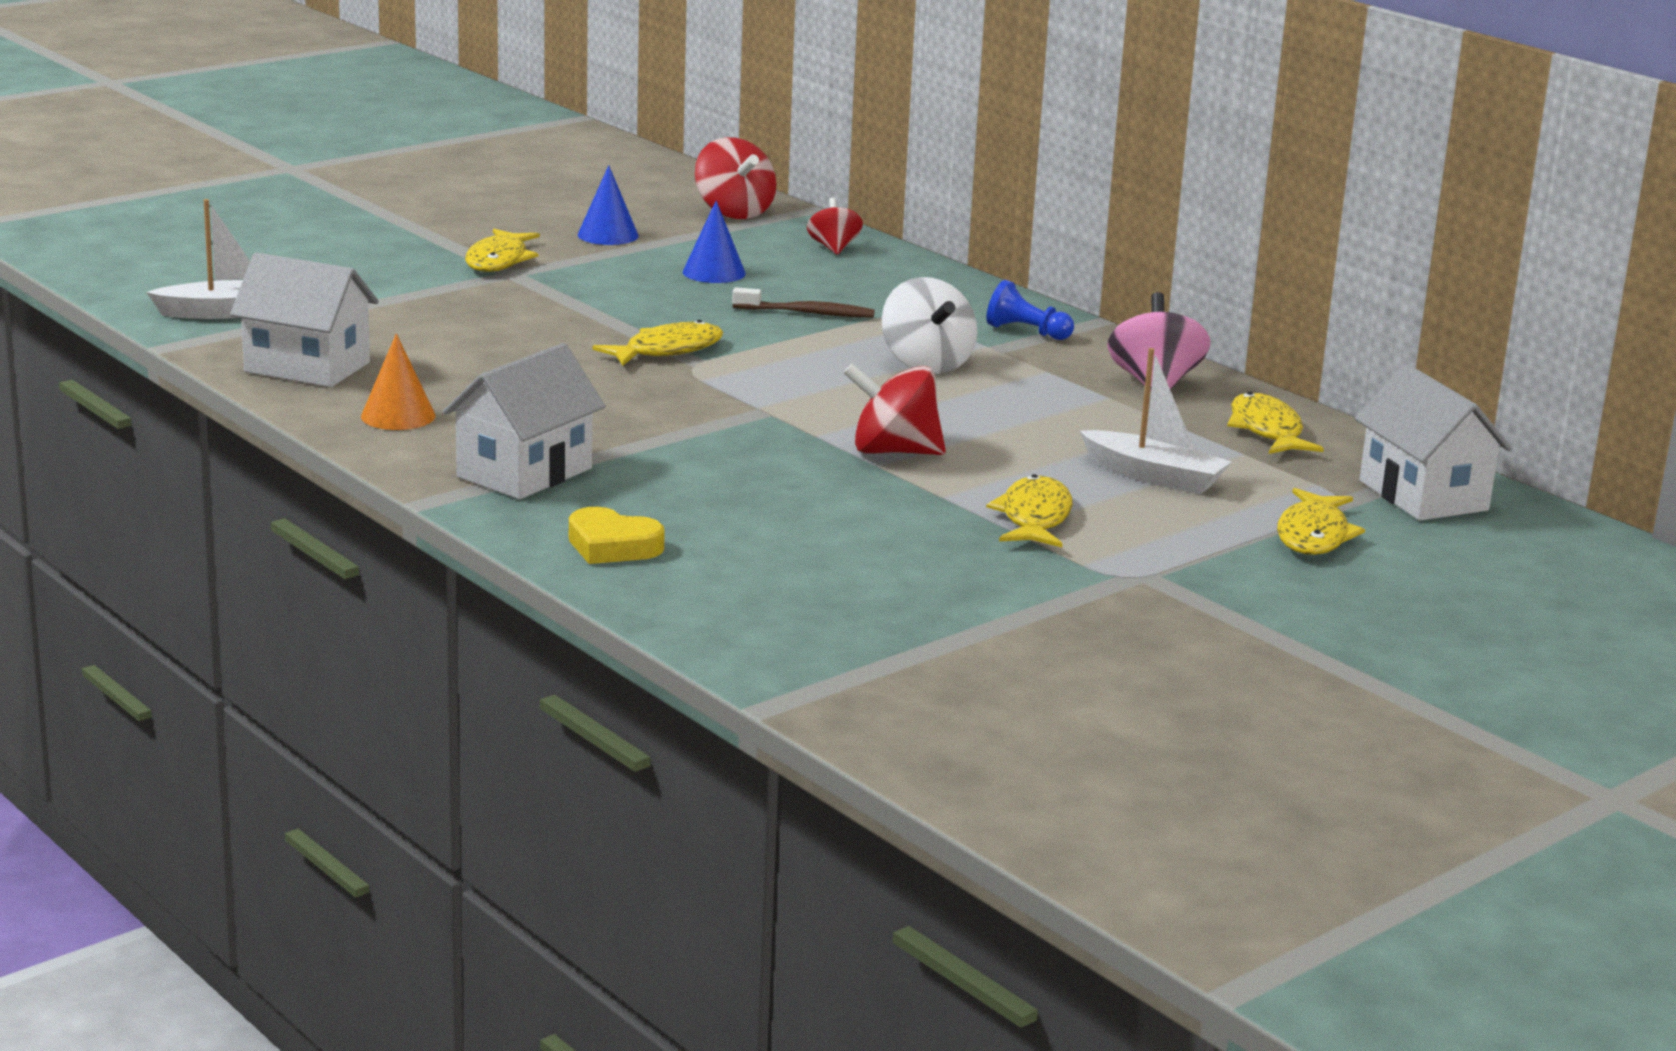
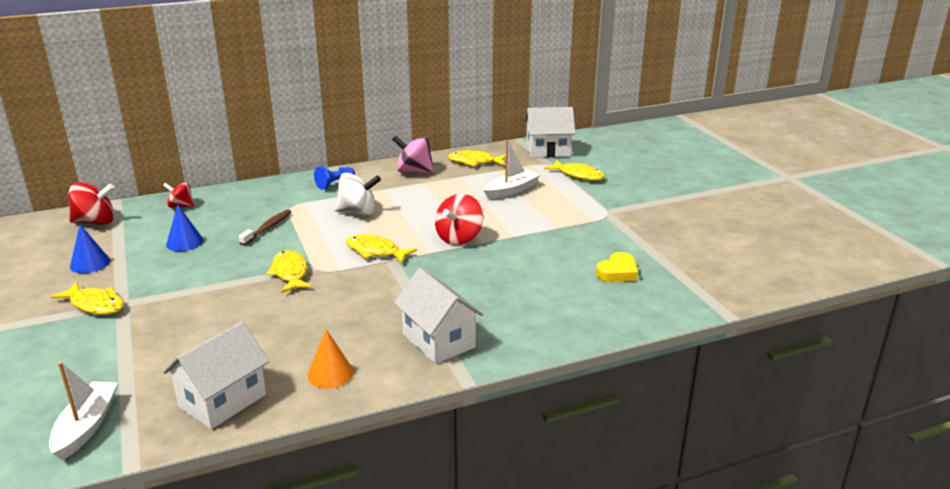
camera: 70 degrees left, 5 degrees up
(612, 546) = (544, 327): yellow heart -> yellow heart (618, 272)
(1034, 518) = (545, 221): yellow fish -> yellow fish (375, 251)

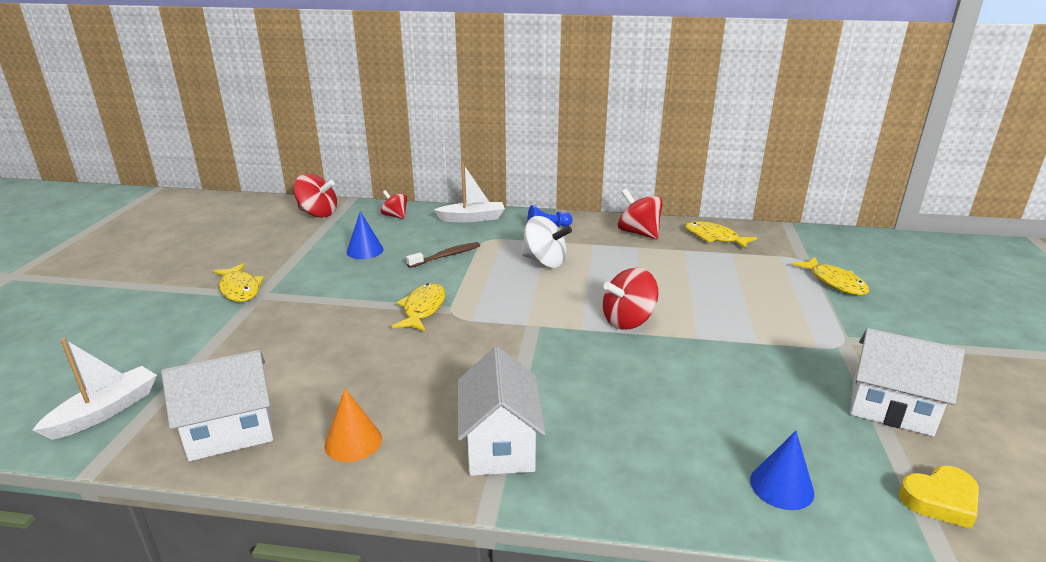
camera: 30 degrees right, 0 degrees up
(90, 263) = (276, 249): blue cone -> blue cone (781, 486)
(375, 251) = (525, 310): yellow fish -> none
(414, 171) = (638, 233): pink spinning top -> red spinning top
(511, 191) = (733, 281): white boat -> white boat (472, 218)
(548, 150) = (814, 244): white house -> white house (891, 408)
(618, 272) = (804, 431): yellow heart -> yellow heart (940, 500)

